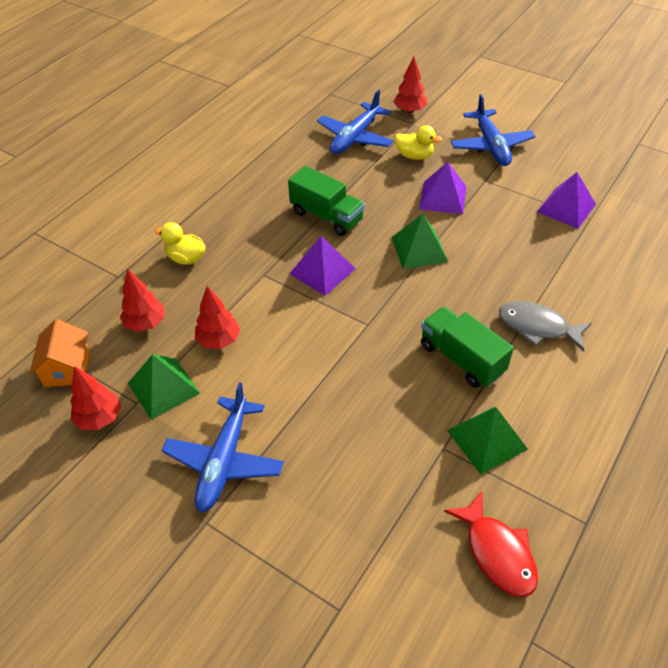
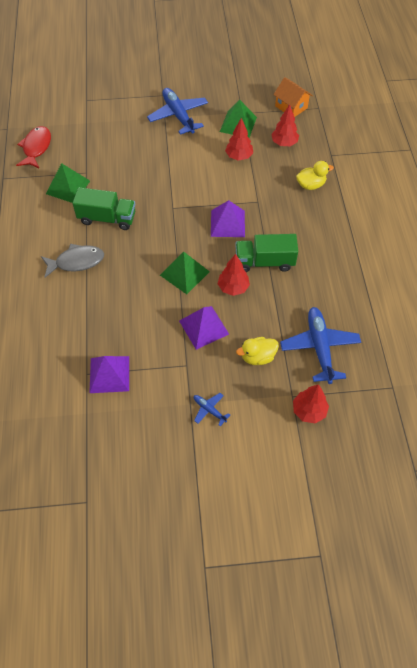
camera: 140 degrees right, 10 degrees up
(99, 418) = (249, 100): red tree -> red tree (233, 287)
(491, 146) = (209, 410): blue plane -> blue plane, size x0.47
(497, 552) = (36, 148): red fish -> red fish turned 75 degrees clockwise

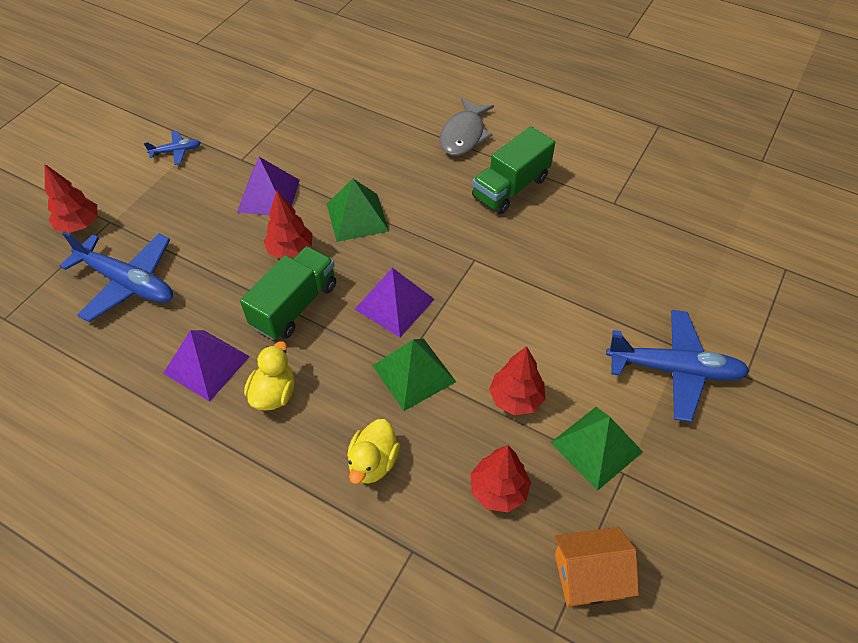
camera: 125 degrees right, 5 degrees down
(36, 148) = (700, 174): red fish -> none
(68, 187) = (598, 175): green pyramid -> green pyramid (414, 373)
(109, 374) = (295, 102): purple pyramid -> purple pyramid (206, 364)
(257, 357) = (183, 220): yellow duck -> yellow duck (274, 393)

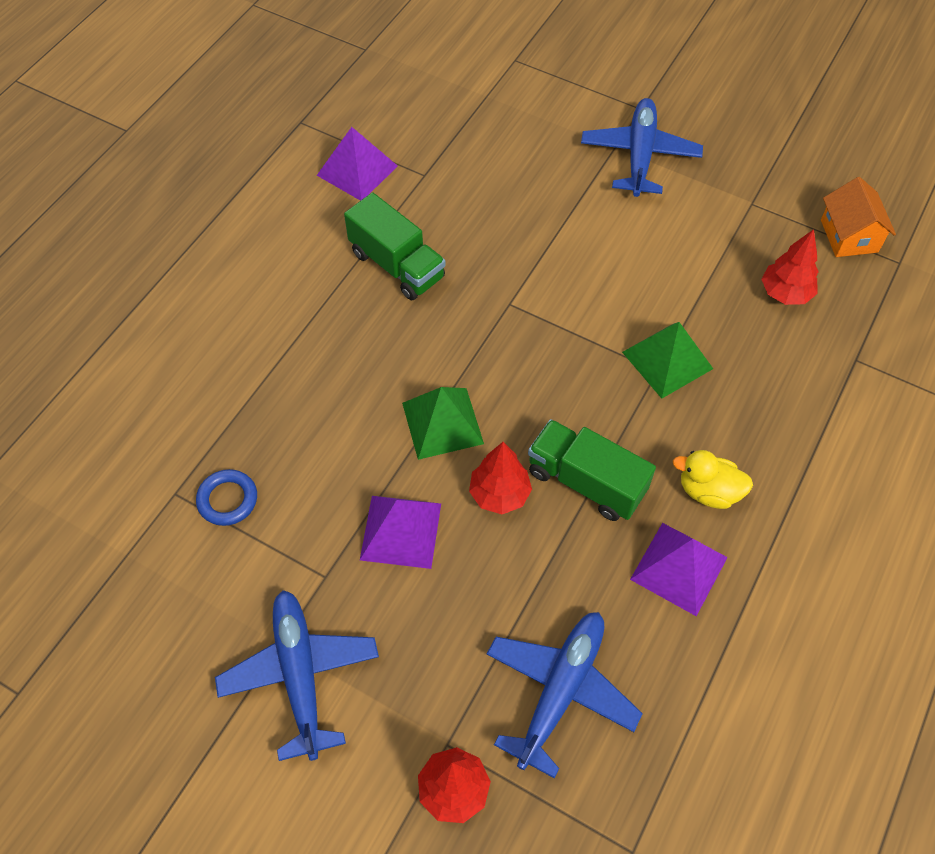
camera: 90 degrees left, 5 degrees up
(176, 151) = (300, 674): blue plane -> blue plane, size x2.12
(306, 111) = (227, 500): none -> blue ring
(373, 462) = (774, 393): yellow duck -> none
(394, 304) = (577, 379): purple pyramid -> purple pyramid (357, 170)
(464, 135) = (299, 308): grey fish -> none
(515, 399) = (686, 276): red tree -> none
(596, 447) = (729, 219): green pyramid -> none

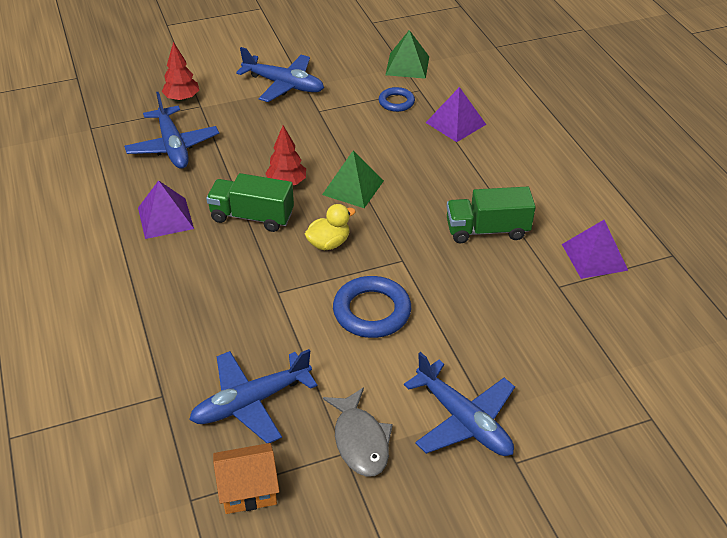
camera: 130 degrees right, 15 degrees down
(401, 531) = (310, 142): purple pyramid -> purple pyramid (455, 123)
(586, 482) = (252, 216): green truck -> green truck turned 150 degrees counterclockwise
(598, 282) = (372, 311): none -> blue ring
(667, 360) = (279, 302): green pyramid -> green pyramid (407, 65)
(708, 491) = (184, 258): yellow duck -> yellow duck (329, 243)
(730, 201) = (360, 440): none -> grey fish
(785, 293) = (251, 402): red tree -> blue plane
(849, 236) = (248, 489): orange house -> orange house turned 45 degrees counterclockwise

